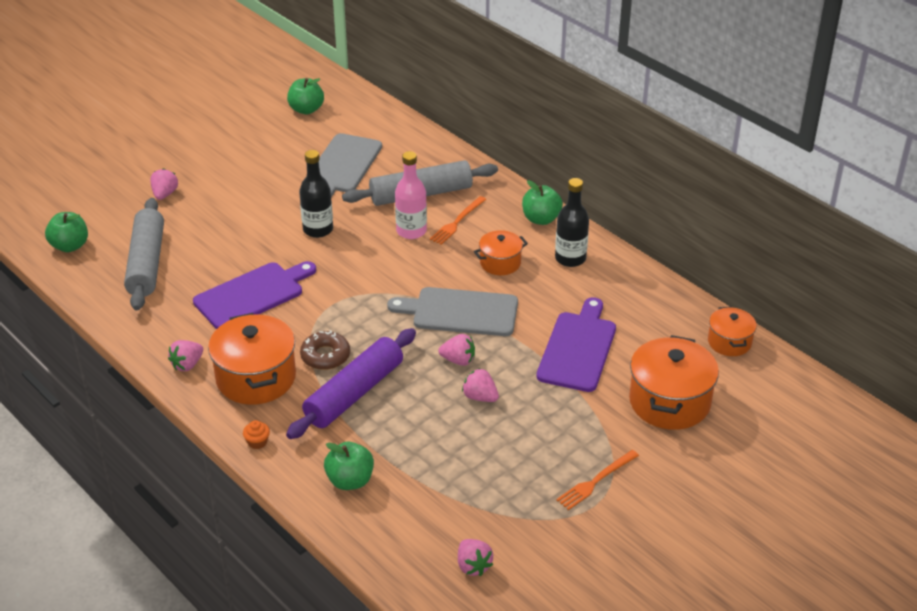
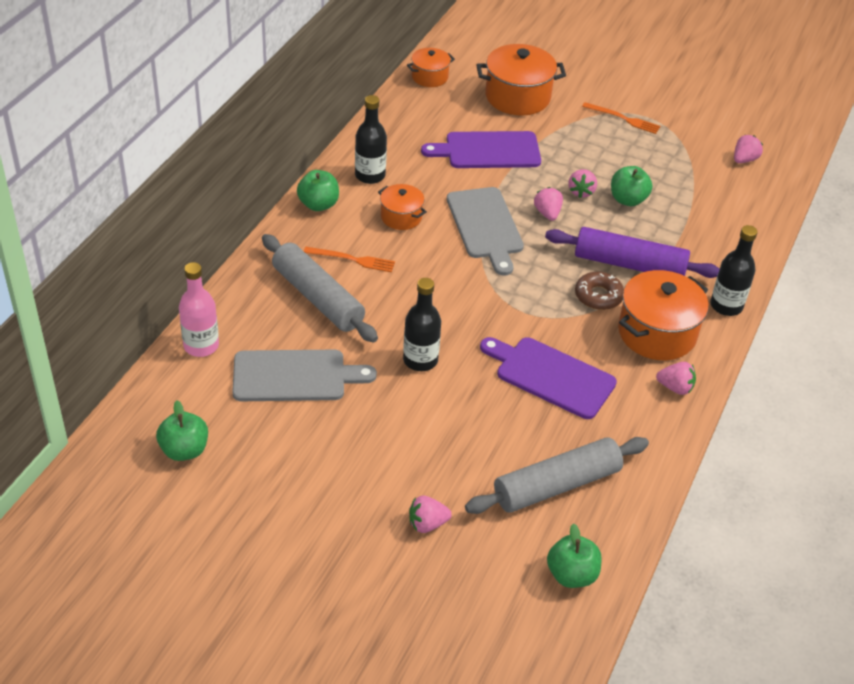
camera: 115 degrees left, 5 degrees up
(257, 442) = (726, 306): orange cupcake -> black bottle
(350, 480) = (721, 240): green apple -> green apple (628, 200)
(411, 231) = (385, 288): pink bottle -> pink bottle (201, 346)

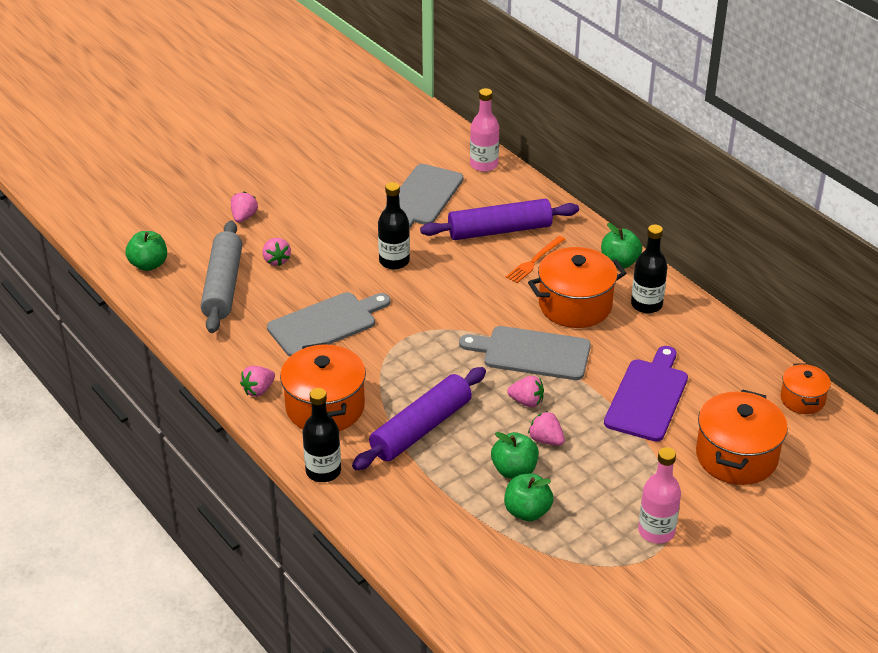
camera: 120 degrees right, 5 degrees down
(184, 450) = (389, 137): green apple -> green apple (527, 511)
(318, 297) = (500, 230): grey rolling pin -> purple rolling pin
(401, 217) = (575, 305): orange pot -> orange pot, size x1.77
(551, 376) = (326, 323): purple cutting board -> grey cutting board
(598, 296) = (394, 389): brown donut -> none
(623, 119) = (656, 531): orange fork -> pink bottle
(744, 159) = (528, 607): pink strawberry -> pink strawberry (276, 260)

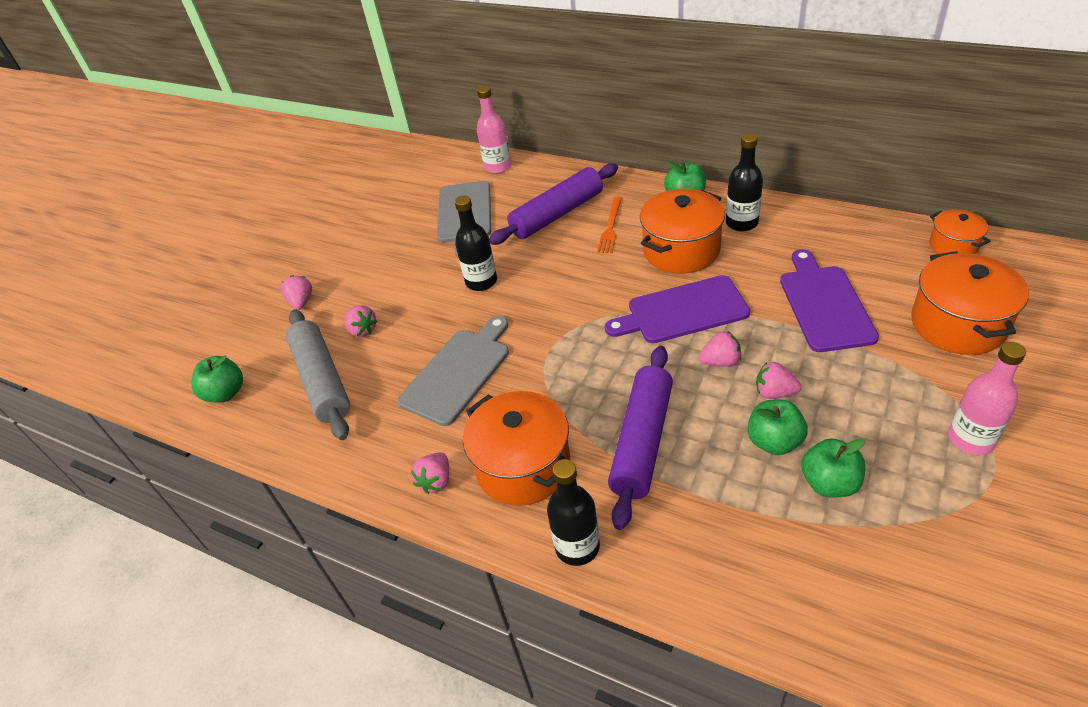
camera: 20 degrees left, 5 degrees up
(532, 353) = (682, 311): grey cutting board -> purple cutting board

